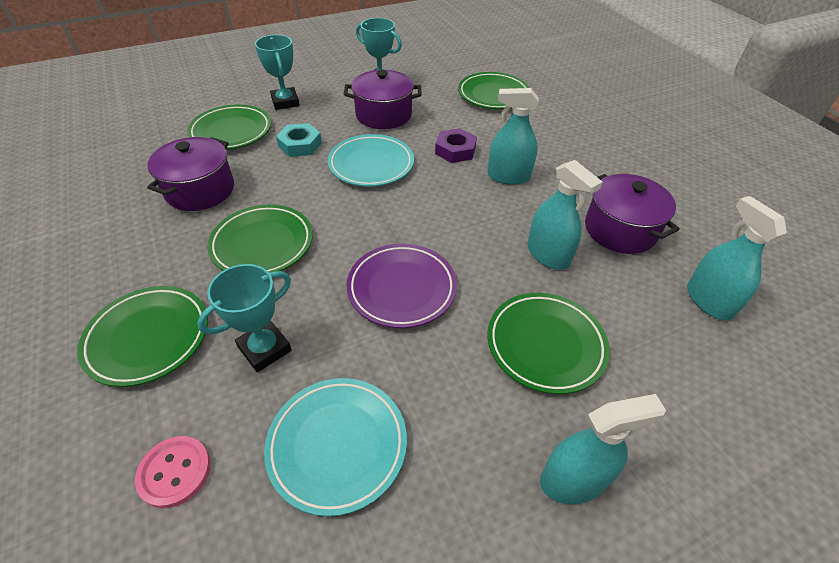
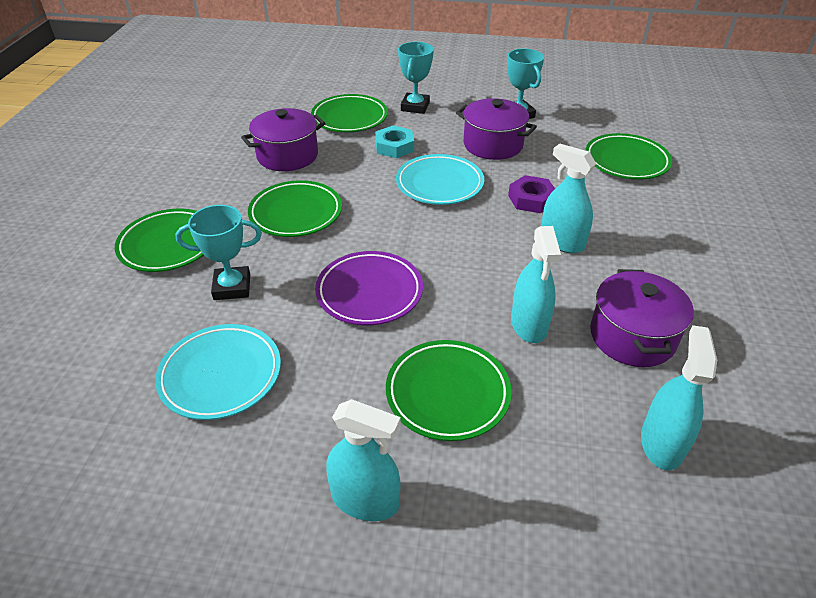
camera: 35 degrees right, 5 degrees down
(175, 472) = (114, 335): pink button -> none

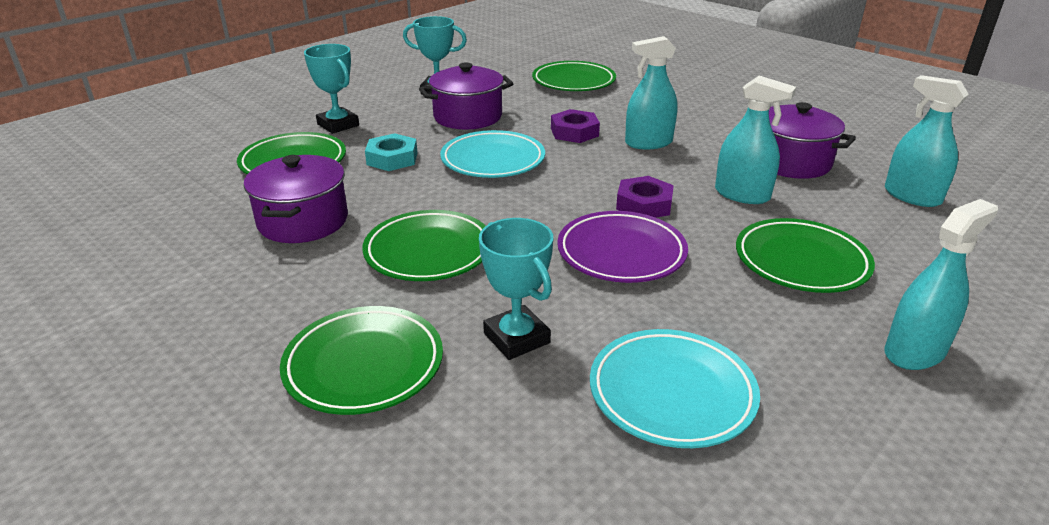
camera: 55 degrees left, 10 degrees down
(232, 287) = (516, 338): turquoise trophy -> turquoise trophy turned 60 degrees counterclockwise
(452, 277) = (644, 204): none -> purple nut

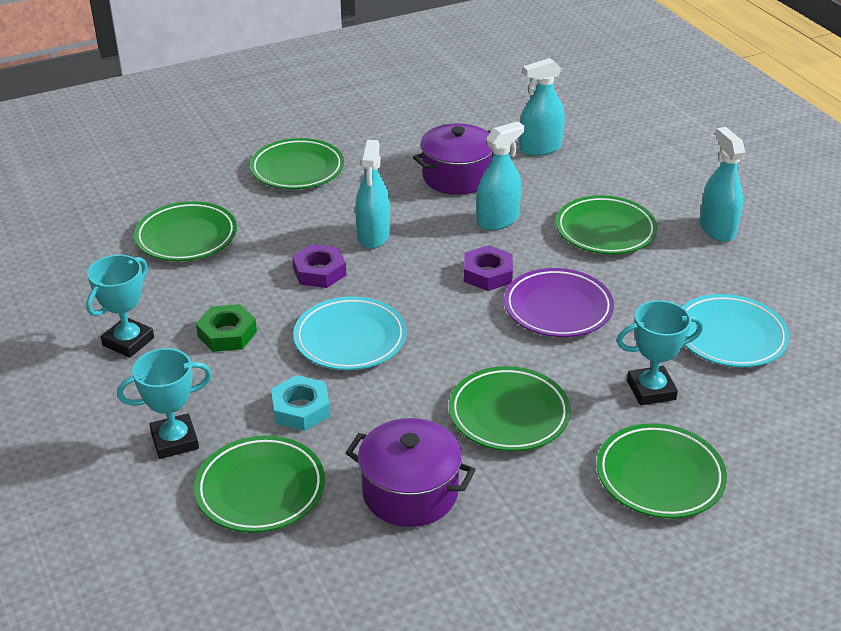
camera: 70 degrees left, 5 degrees up
(468, 117) = (227, 334): purple pot -> green nut
(708, 98) = (297, 169): none -> green plate

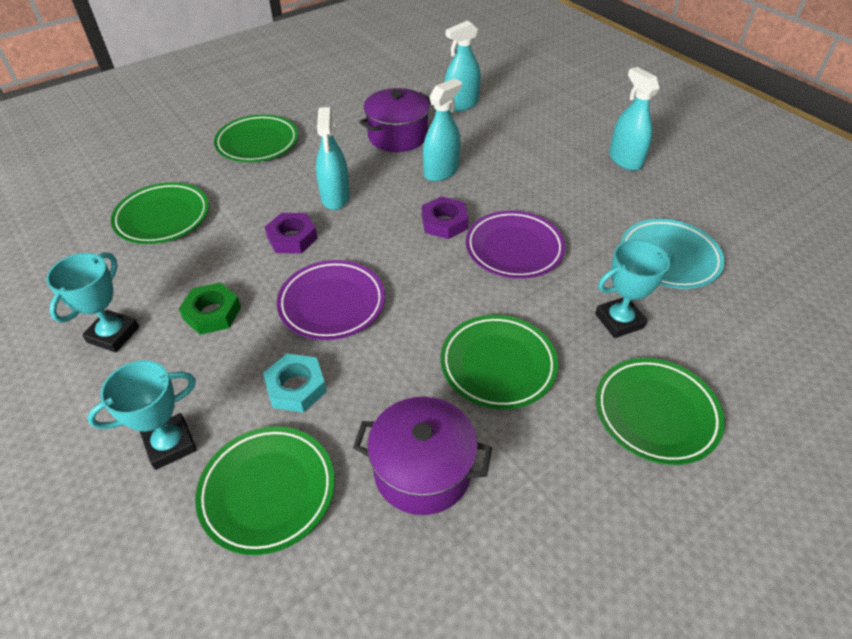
camera: 10 degrees left, 10 degrees up
(350, 339) = (332, 303): turquoise plate -> purple plate
(605, 230) = (534, 171): green plate -> none

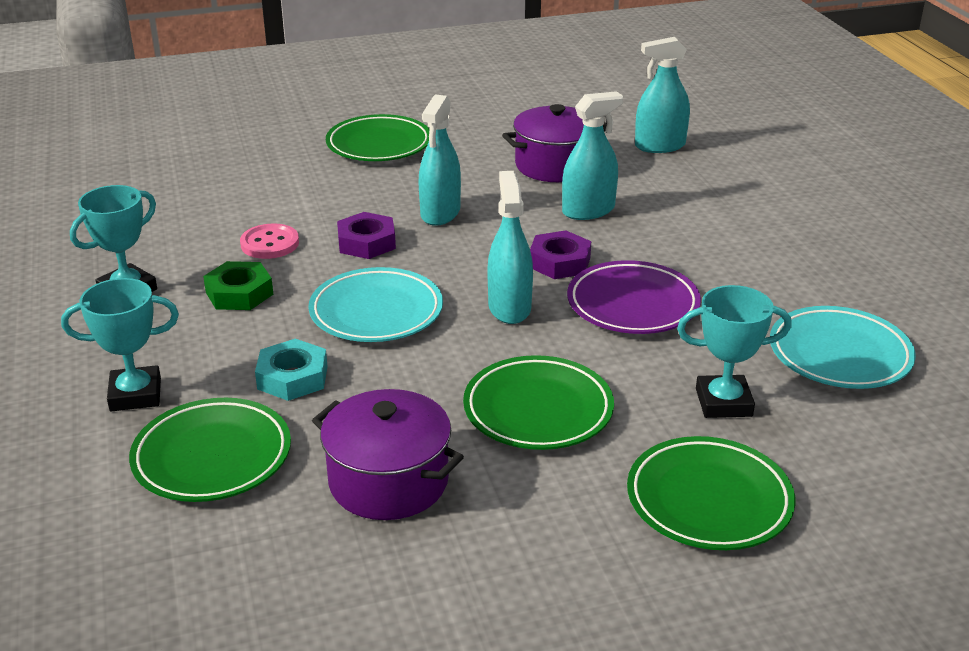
camera: 20 degrees right, 15 degrees down
(163, 217) = (233, 197): green plate -> none
(214, 257) = (270, 243): none -> pink button
(332, 303) = (376, 312): purple plate -> turquoise plate
(625, 160) = (851, 241): turquoise spray bottle -> turquoise spray bottle (509, 307)

